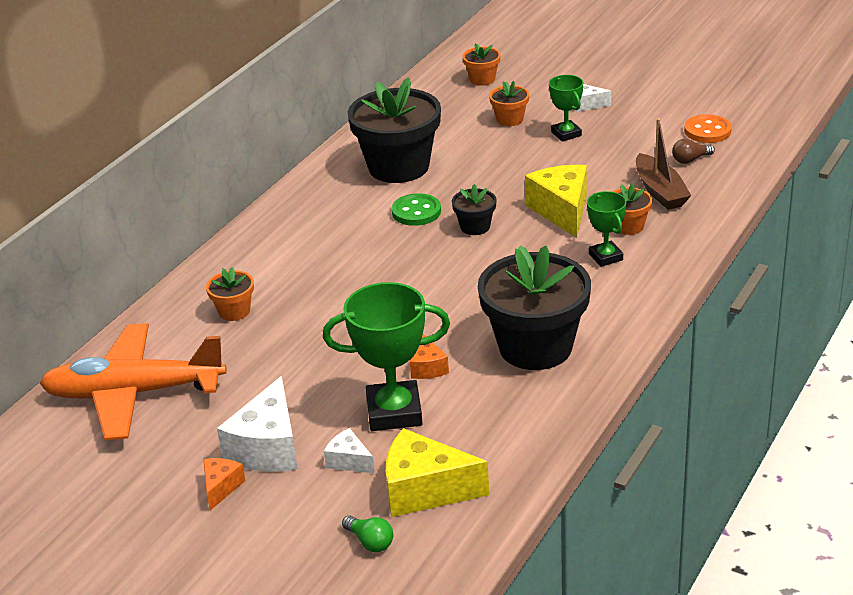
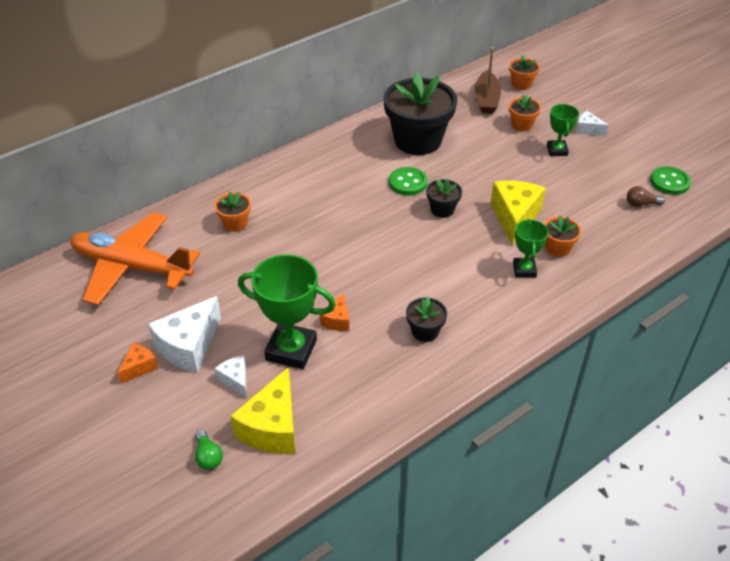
camera: 20 degrees right, 10 degrees up
(425, 490) = (272, 427): yellow cheese -> yellow cheese turned 105 degrees counterclockwise
(535, 347) = (425, 331): black flower pot -> black flower pot, size x0.46
(660, 191) = (600, 225): brown boat -> brown boat (486, 99)
(707, 131) = (669, 182): orange button -> green button

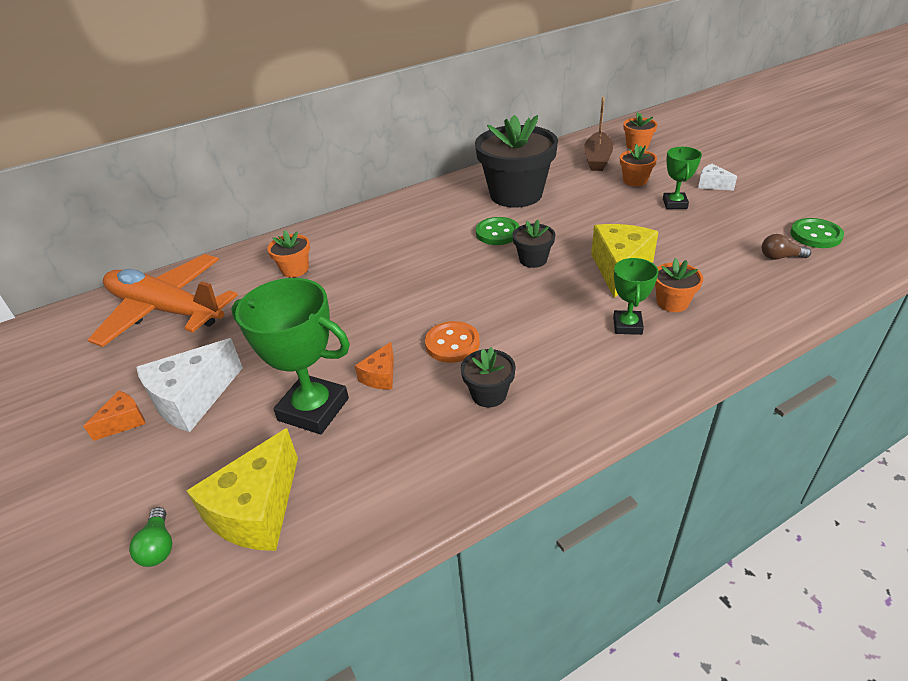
camera: 10 degrees right, 5 degrees down
(235, 380) = (232, 443): white cheese -> none
(389, 290) = (452, 344): none -> orange button

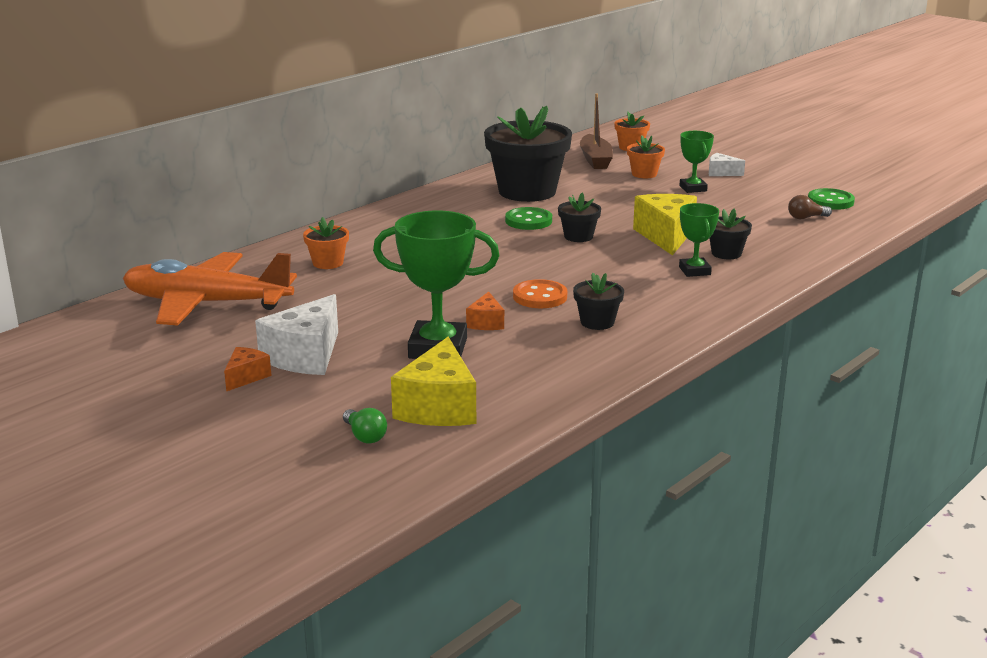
camera: 20 degrees left, 15 degrees down
(672, 302) = (726, 253): orange flower pot -> black flower pot

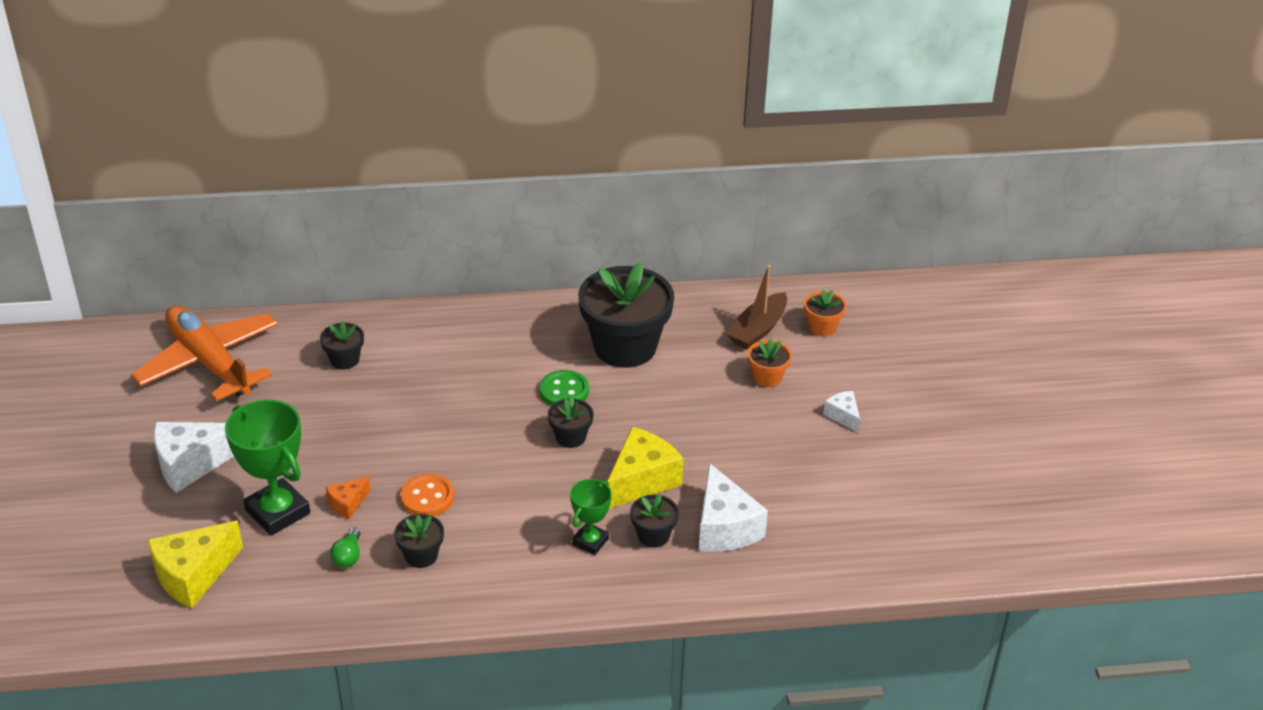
camera: 40 degrees right, 15 degrees up
(246, 377) = (131, 463): orange cheese -> none
(328, 263) = (344, 360): orange flower pot -> black flower pot
(365, 436) = (117, 573): green light bulb -> green light bulb (348, 556)
(693, 188) = (776, 425): green trophy -> none
(759, 234) = (724, 527): none -> white cheese
(806, 218) = (808, 530): brown light bulb -> none
(830, 201) = (874, 520): green button -> none

